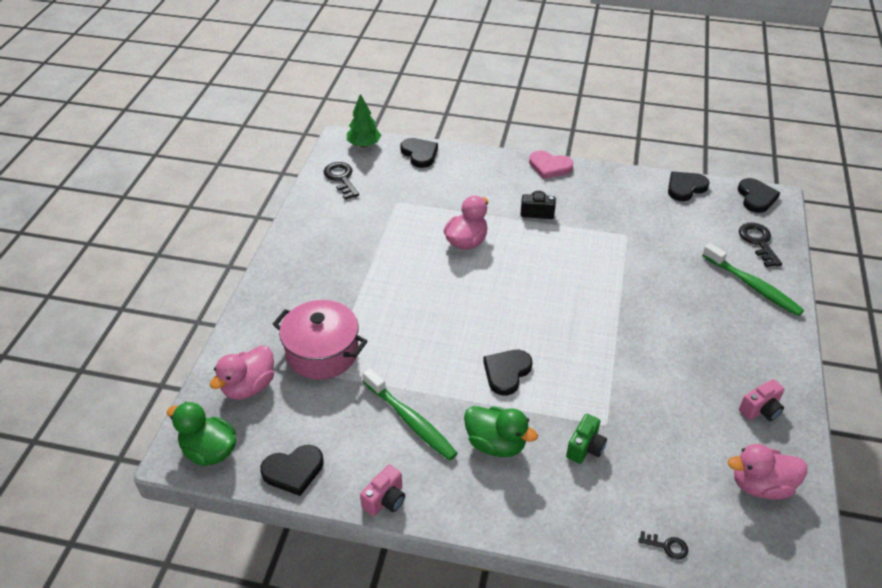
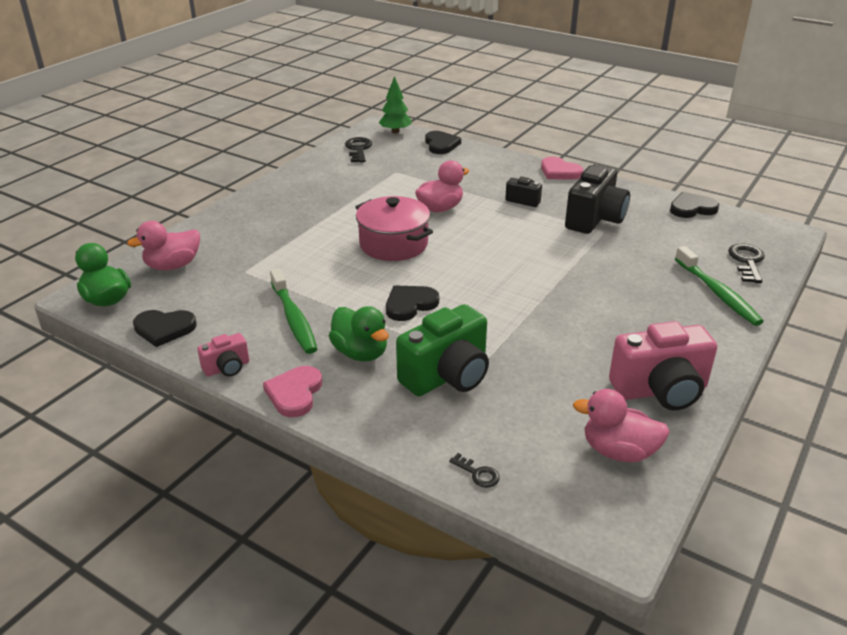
camera: 20 degrees right, 10 degrees down
(322, 352) = (252, 256): pink pot -> pink pot (393, 244)
(465, 510) = (294, 393): none -> pink heart
(585, 448) = (447, 376): green camera -> green camera, size x1.97
(611, 222) = (595, 219): none -> black camera
(756, 197) = (767, 228): black heart -> none
(760, 410) = (660, 390): pink camera -> pink camera, size x1.97

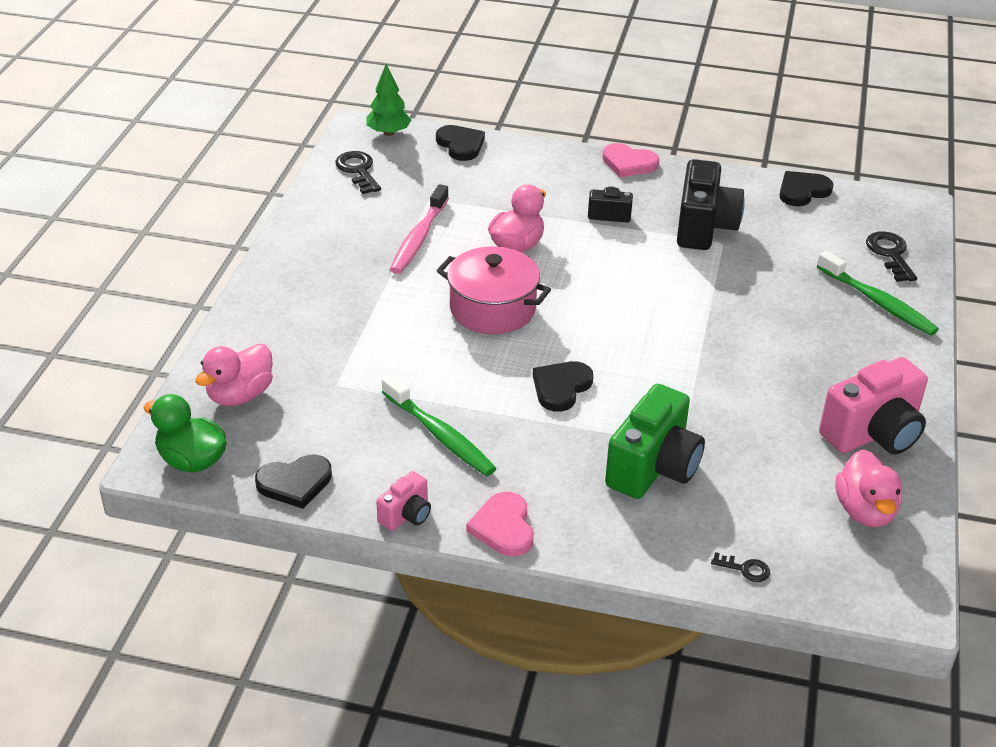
camera: 20 degrees left, 5 degrees up
(360, 353) = (544, 461): green duck -> none
(371, 193) = (419, 238): none -> pink toothbrush
(618, 451) = (865, 511): pink duck -> pink duck turned 90 degrees counterclockwise

